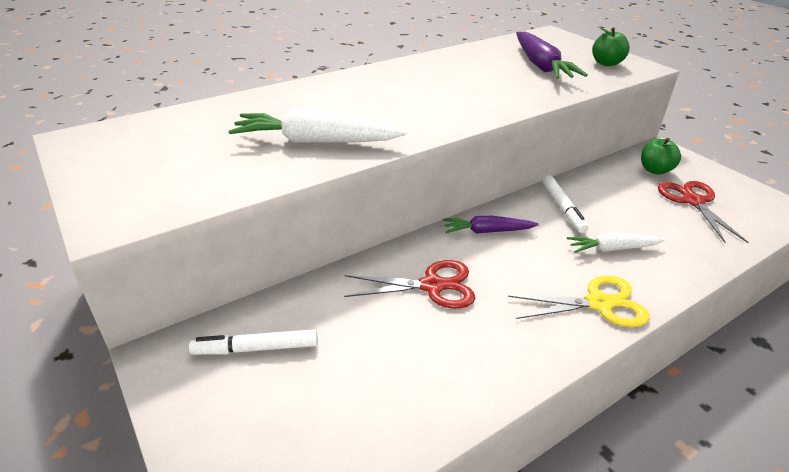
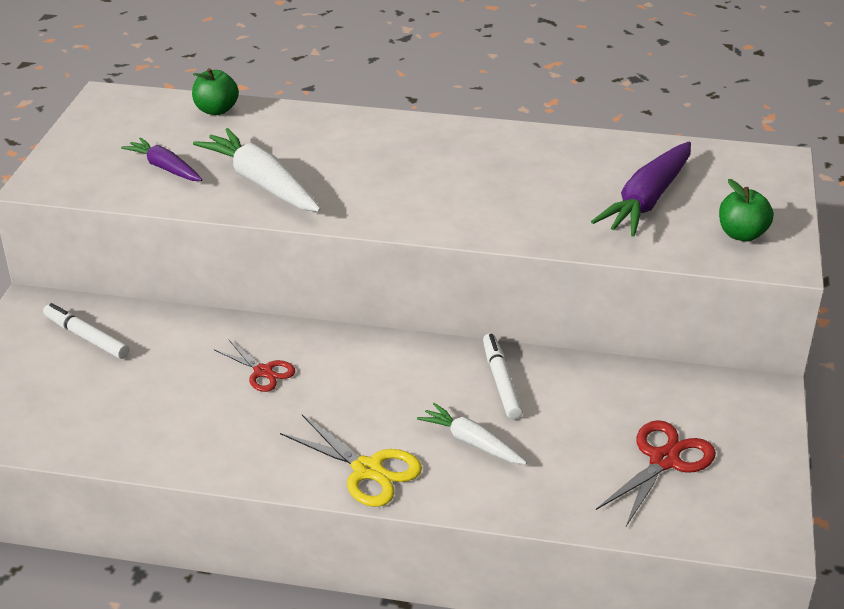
camera: 45 degrees right, 0 degrees up
(432, 286) = (263, 372): red scissors -> red scissors, size x0.65
(487, 231) = (386, 358): purple carrot -> purple carrot (165, 168)
(563, 208) = (501, 381): white marker -> white marker turned 135 degrees clockwise
(655, 170) = (696, 408): green apple -> green apple (216, 110)

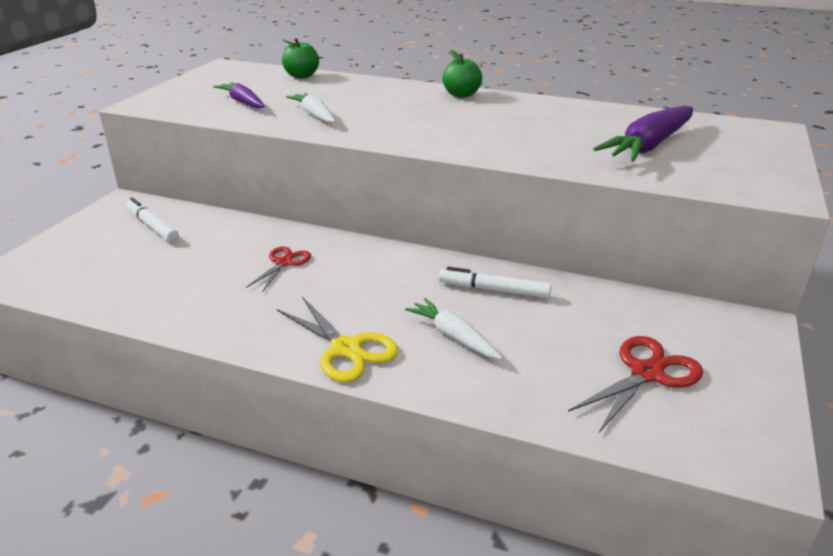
camera: 10 degrees right, 5 degrees down
(261, 183) = (314, 115): white carrot -> white carrot, size x0.60
(263, 372) = (284, 262): red scissors -> red scissors turned 120 degrees counterclockwise
(501, 381) = (494, 290): white marker -> white marker turned 75 degrees counterclockwise
(742, 234) = (741, 173): green apple -> green apple (461, 95)

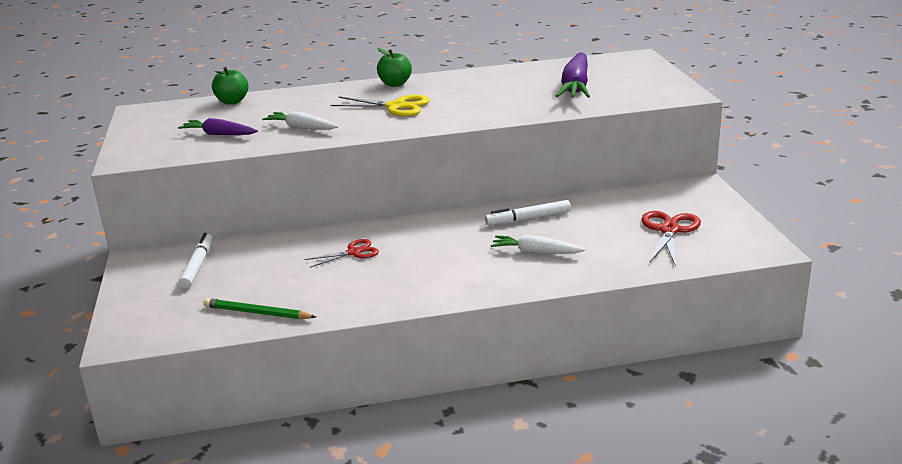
camera: 30 degrees left, 5 degrees down
(126, 294) = (257, 313): none -> green pencil
(152, 226) = (197, 266): white marker -> white marker turned 75 degrees clockwise
(284, 262) = (354, 252): red scissors -> red scissors turned 75 degrees clockwise
(347, 349) = (476, 283): yellow scissors -> yellow scissors (396, 107)

